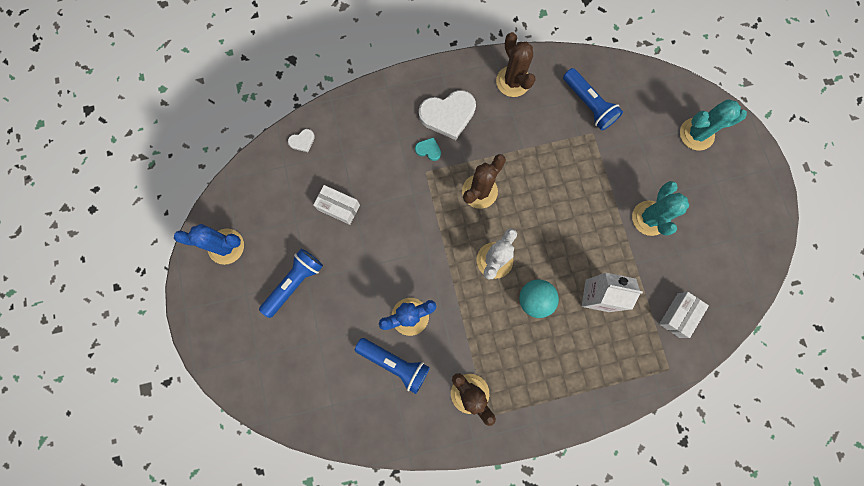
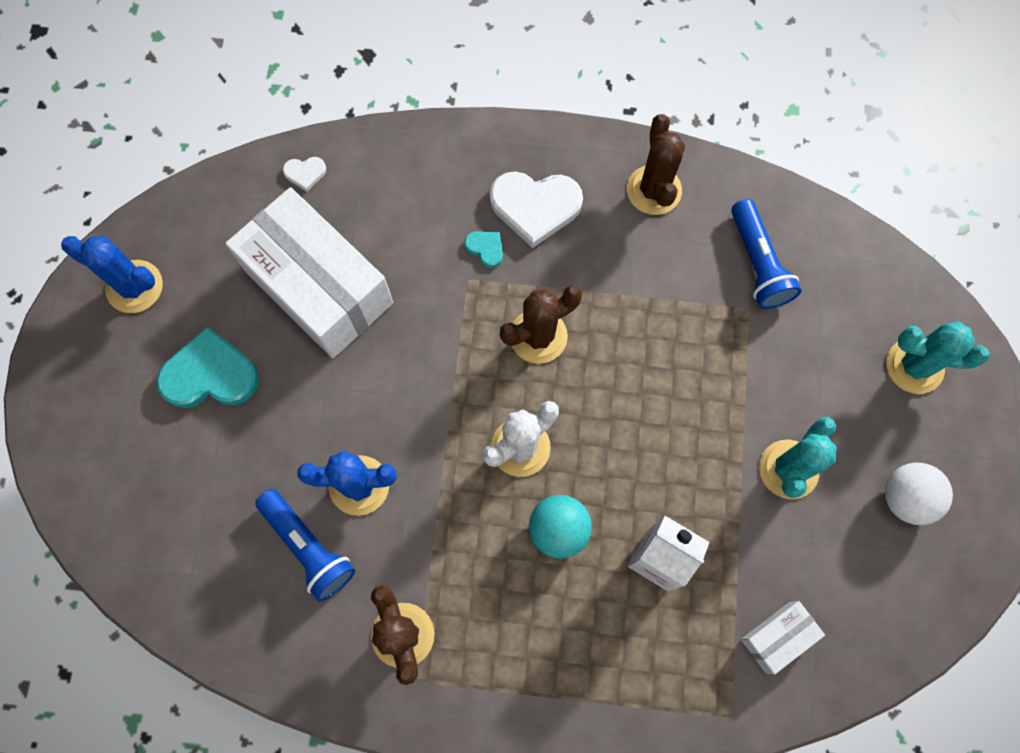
camera: 20 degrees right, 5 degrees down
(294, 283) = (210, 374): blue flashlight -> turquoise heart
(338, 207) = (319, 287): white box -> white box, size x2.30
(718, 211) = (905, 498): none -> white ball

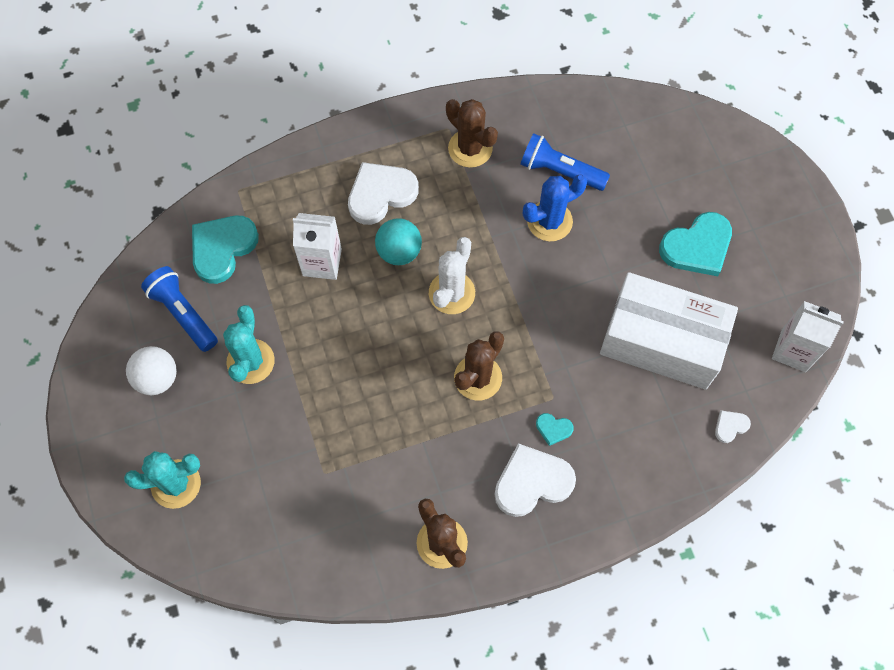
camera: 155 degrees right, 5 degrees down
(134, 287) = (794, 282): blue cactus -> none
(189, 217) = (793, 350): none -> white carton
(547, 621) = (381, 194): none -> white heart
(757, 263) = (330, 515): blue flashlight -> blue flashlight (183, 313)
(777, 637) = (222, 248): white box -> turquoise heart

